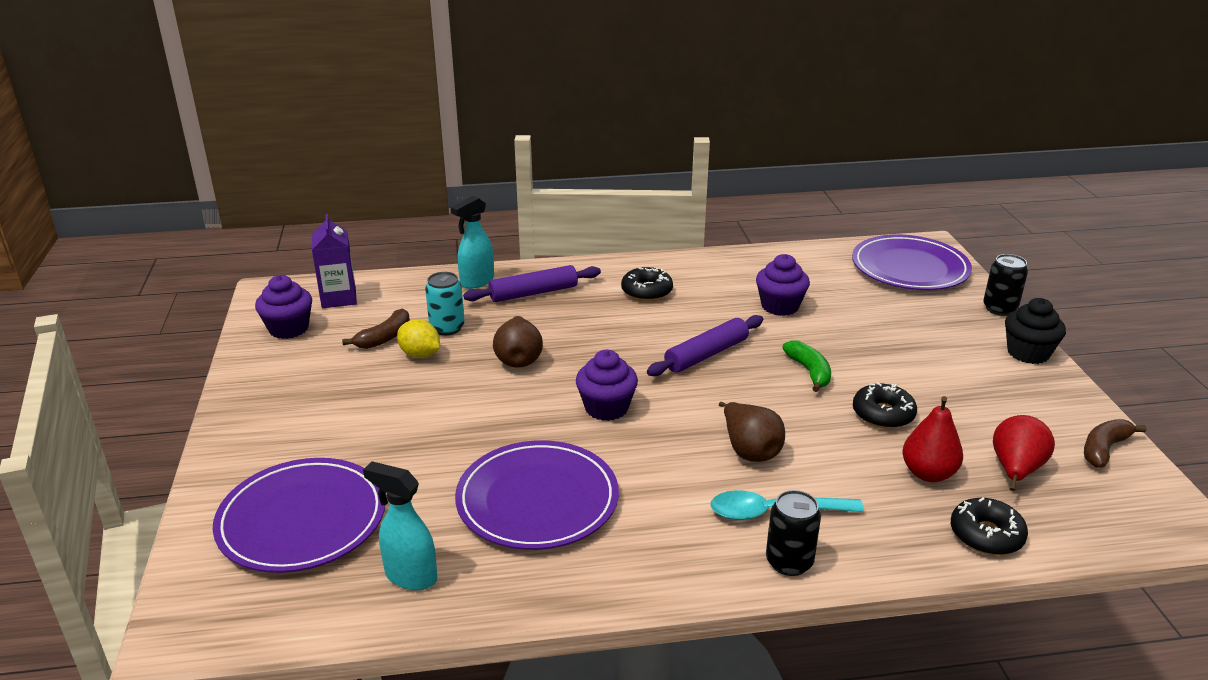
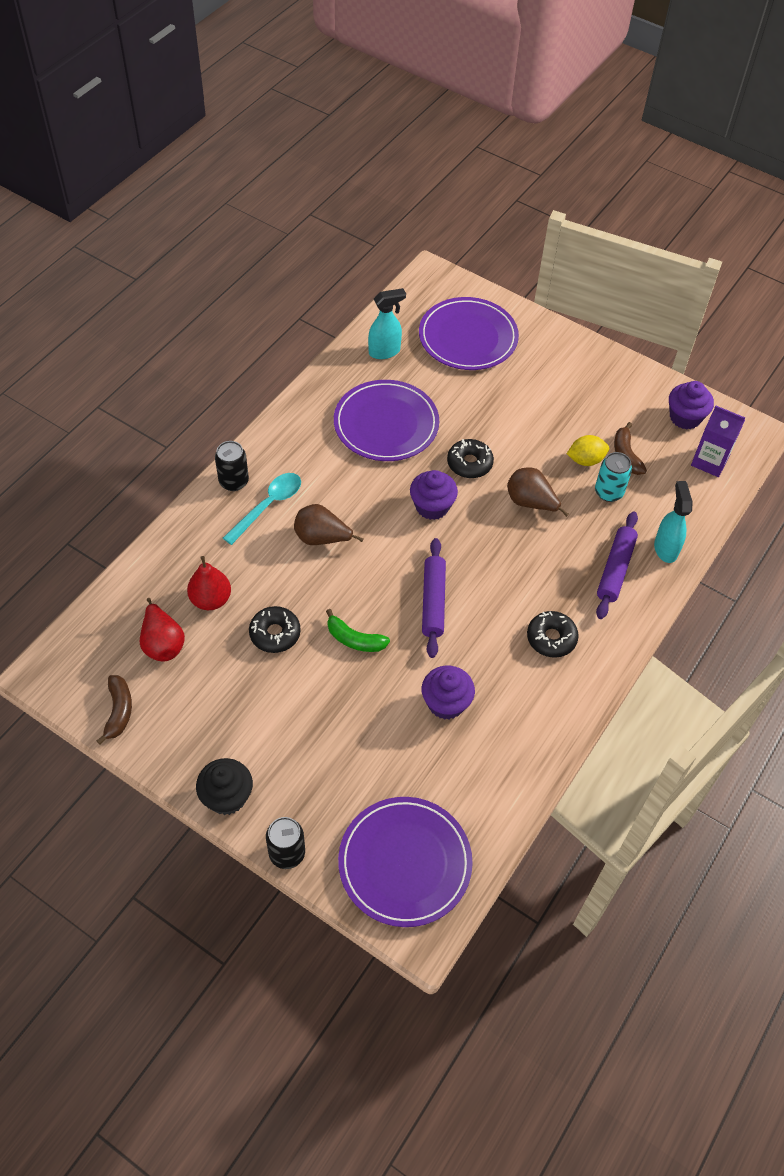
camera: 130 degrees right, 25 degrees up
(986, 535) = (150, 575): black donut -> black donut (469, 463)

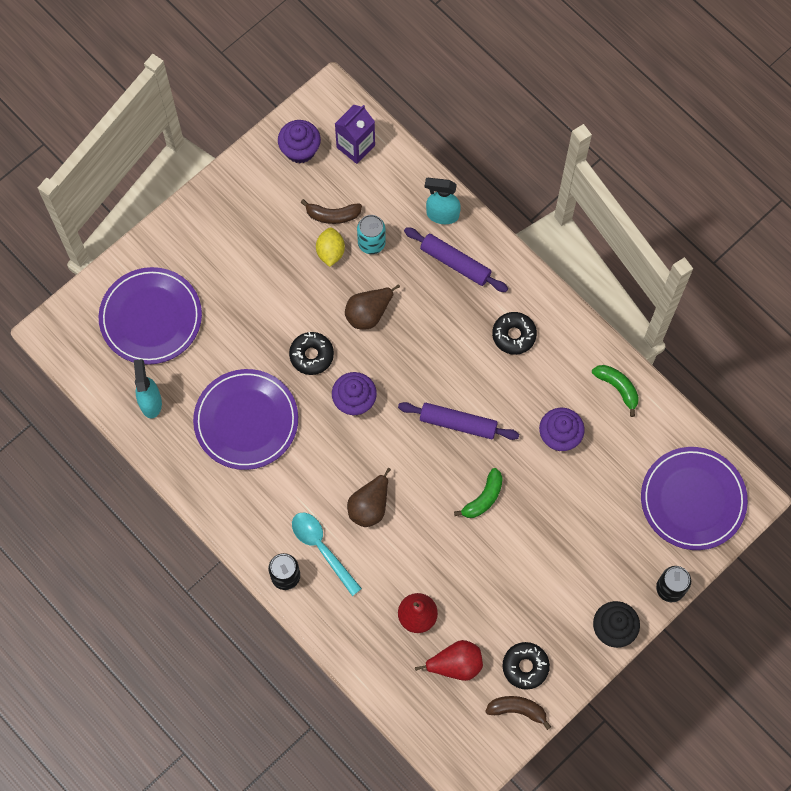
camera: 75 degrees left, 15 degrees up
(275, 633) = (464, 565): black donut -> black donut (525, 666)
(522, 755) = (617, 388): none -> green banana

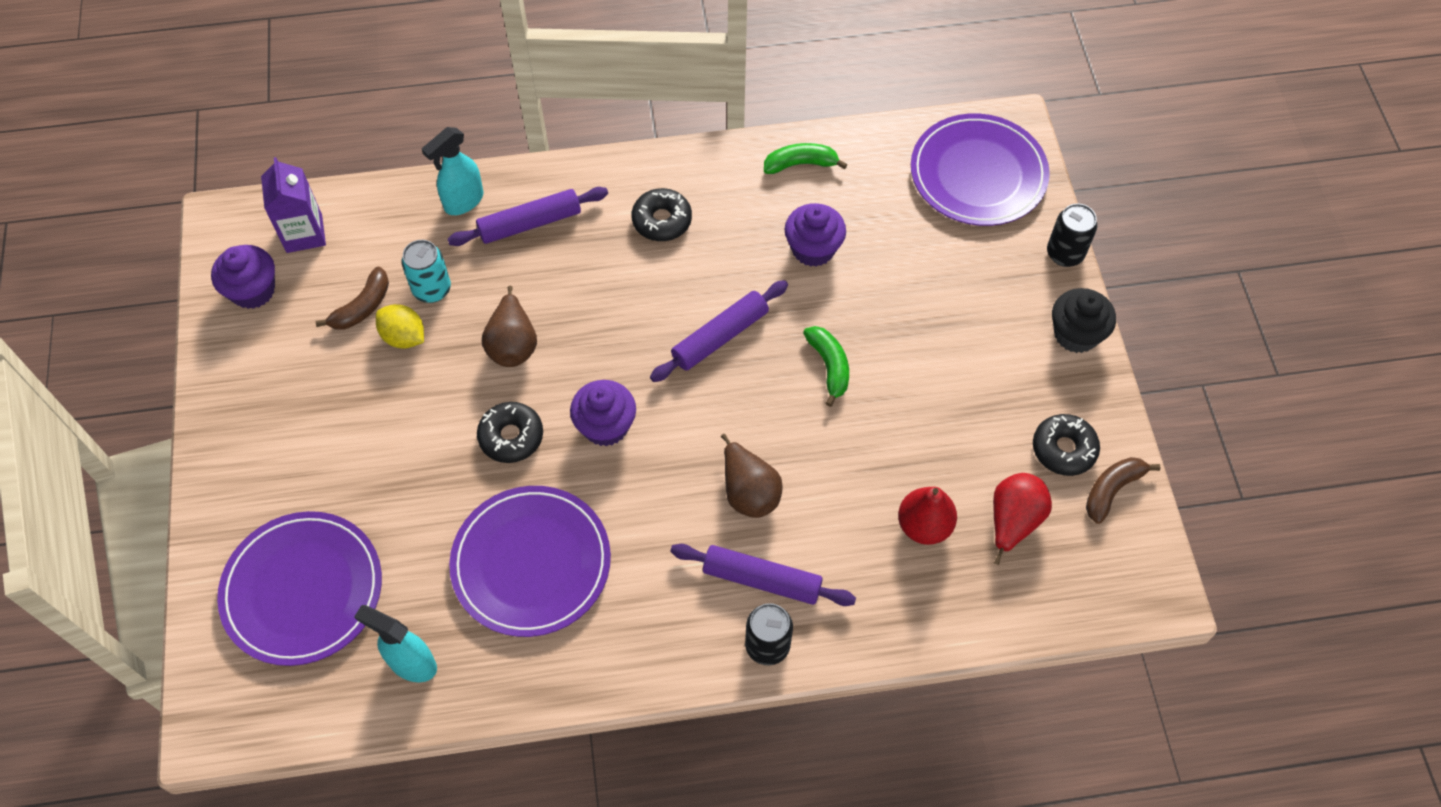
camera: 55 degrees left, 10 degrees down
(321, 548) = (762, 579): turquoise spoon -> purple rolling pin

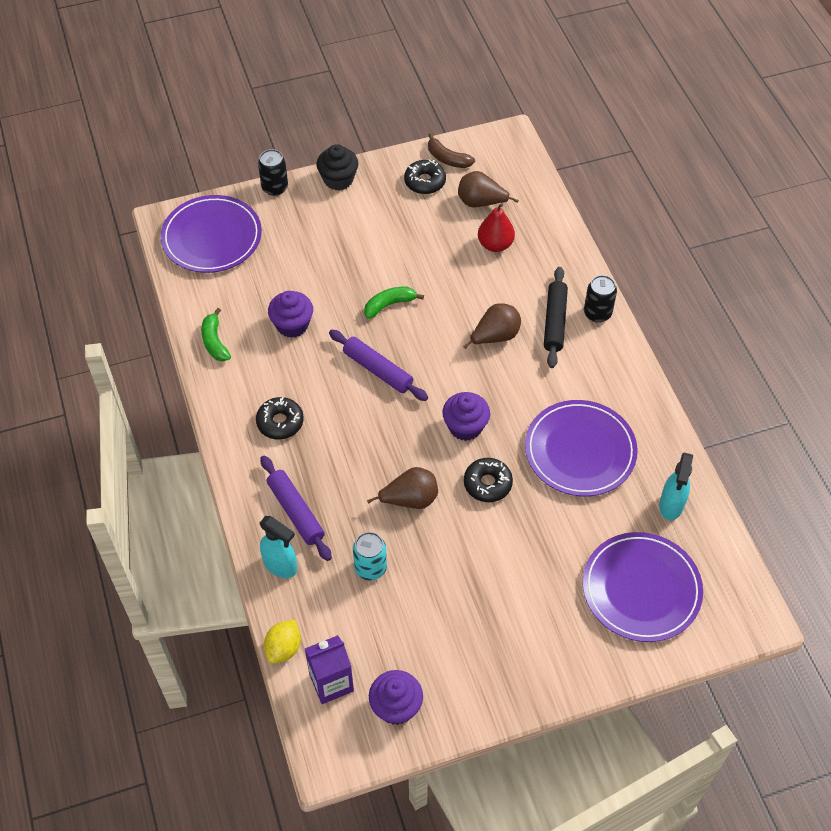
camera: 100 degrees left, 5 degrees down
(362, 307) = (396, 615): brown banana -> none
(404, 337) = (418, 577): yellow lemon -> yellow lemon (283, 648)
(762, 579) = (555, 322): purple rolling pin -> black rolling pin
(1013, 521) = (481, 203): red pear -> brown pear

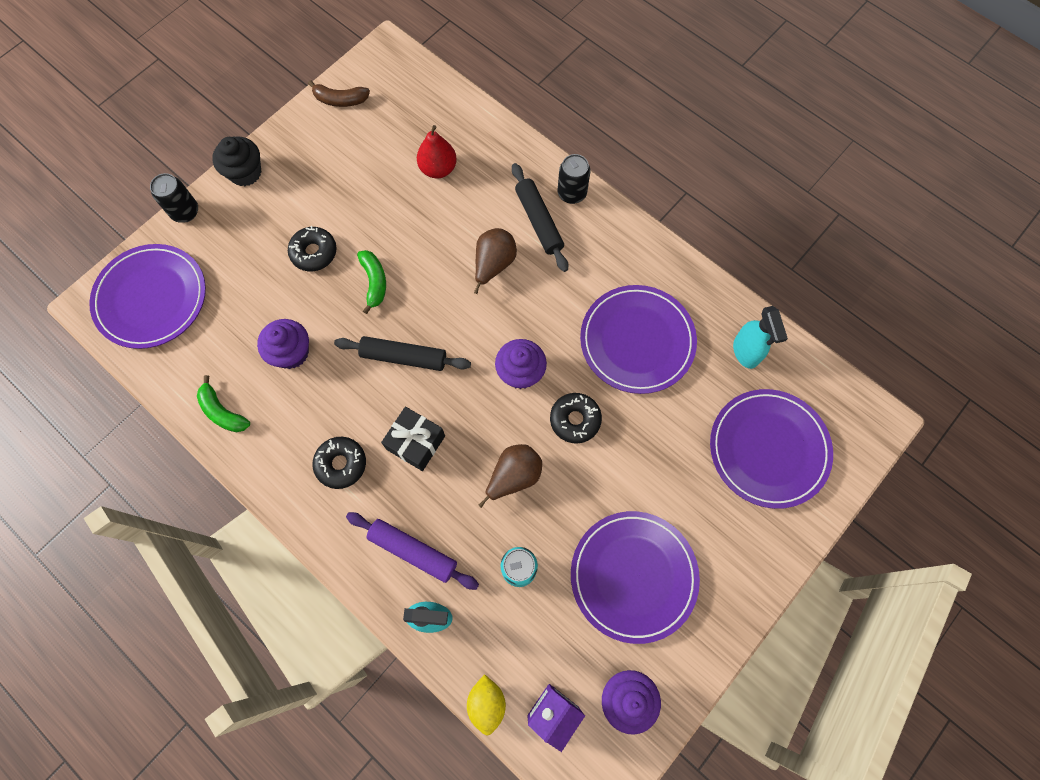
camera: 30 degrees left, 15 degrees up
(347, 436) = (416, 442): none -> black gift
(378, 370) = (404, 357): purple rolling pin -> black rolling pin
(389, 305) = (374, 282): green banana -> green banana turned 135 degrees clockwise
(425, 182) = (332, 135): black donut -> black donut (314, 252)
(460, 622) = (633, 576): none -> purple plate
(481, 203) = (399, 131): brown pear -> none

